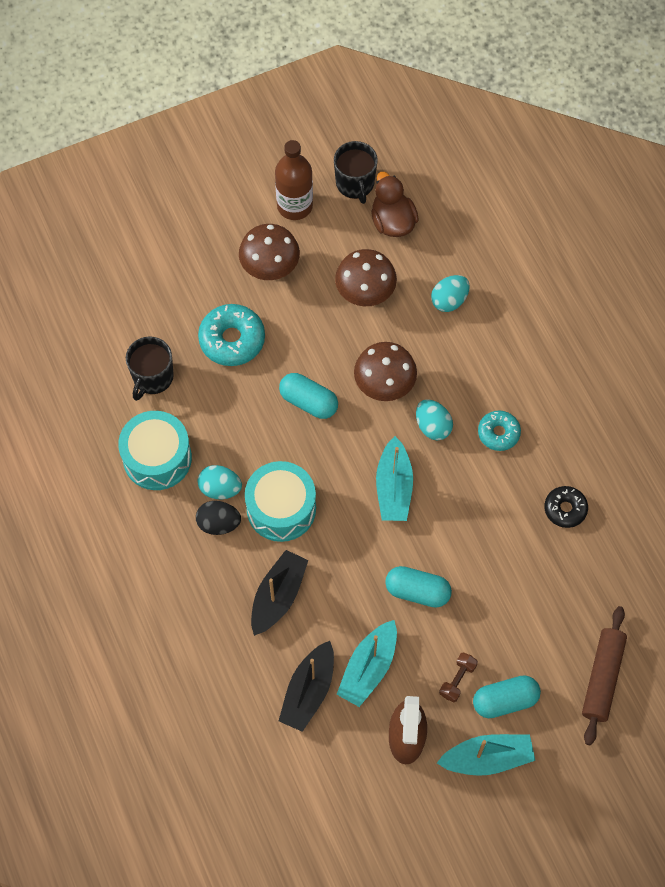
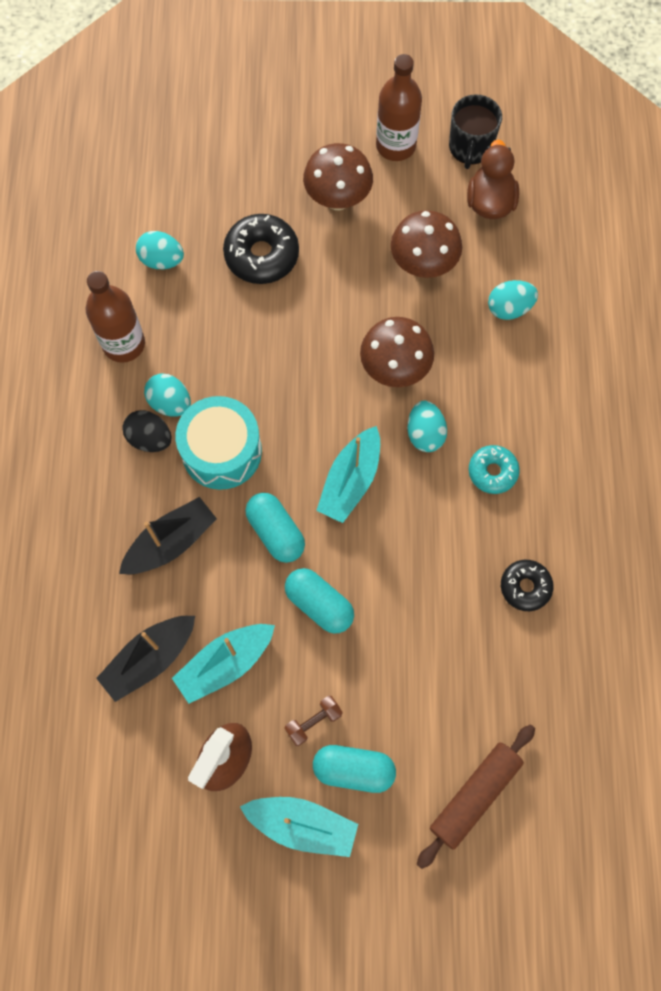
camera: 25 degrees right, 5 degrees up
(152, 377) = (162, 260): black mug -> turquoise egg
(157, 458) = (124, 344): turquoise drum -> brown bottle
(232, 340) = (262, 255): turquoise donut -> black donut
(308, 402) = (307, 352): turquoise capsule -> turquoise capsule (275, 532)

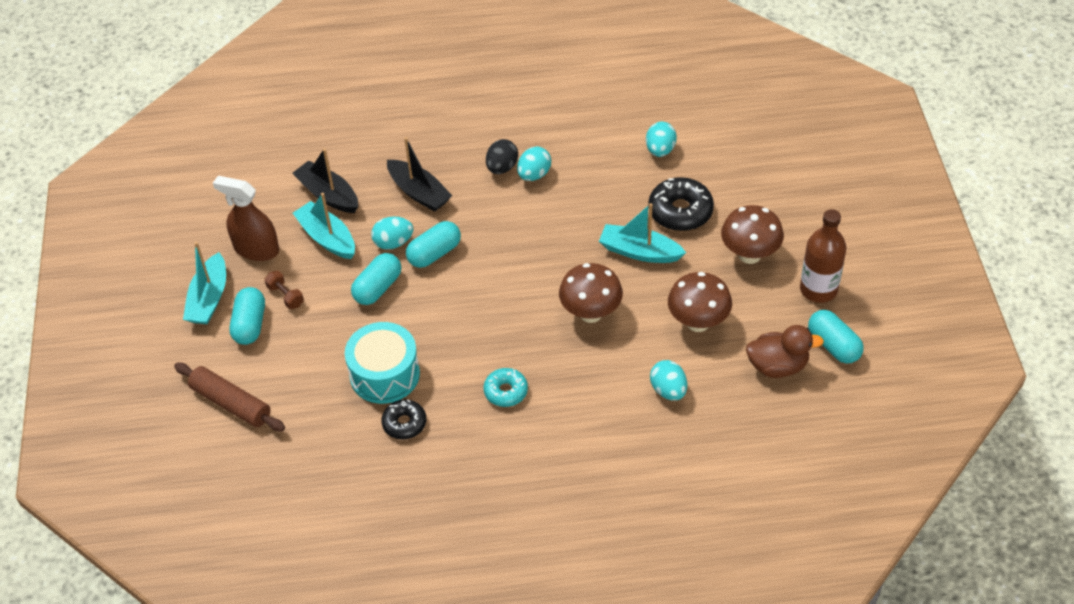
camera: 85 degrees right, 20 degrees down
(124, 344) = (580, 139): brown bottle -> none
(221, 451) = (498, 211): turquoise drum -> turquoise drum (385, 374)
(350, 481) = (484, 295): turquoise boat -> turquoise boat (639, 252)
(425, 434) = (534, 340): turquoise egg -> turquoise egg (393, 243)
(470, 148) = (833, 345): black mug -> turquoise capsule

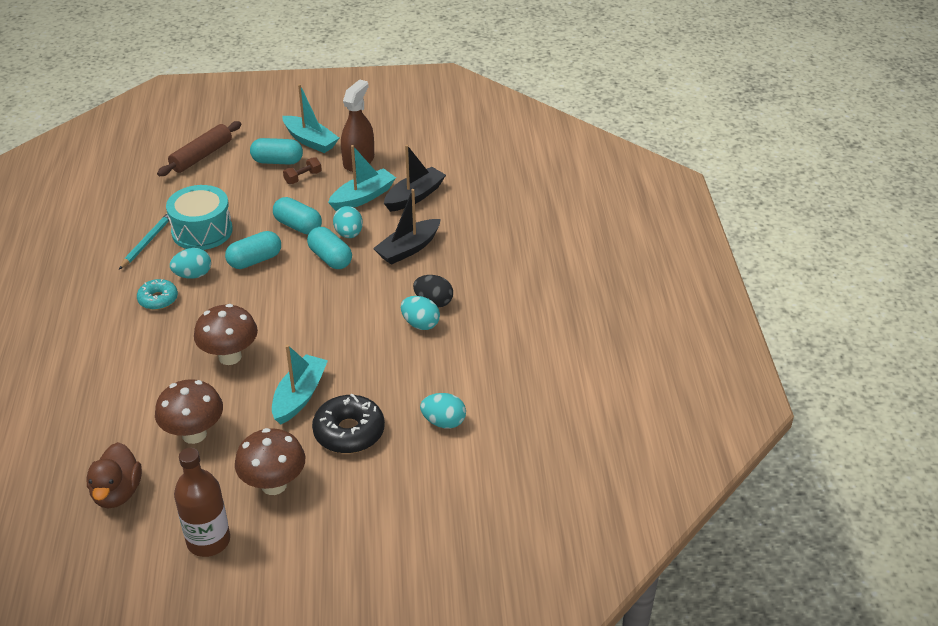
camera: 90 degrees right, 10 degrees down
(209, 299) = (310, 141): turquoise boat -> turquoise boat turned 150 degrees counterclockwise
(404, 423) = (147, 242): black donut -> turquoise pencil
(668, 390) = (119, 406): turquoise egg -> turquoise egg (193, 275)
(833, 345) = (127, 544): turquoise capsule -> turquoise capsule (255, 260)

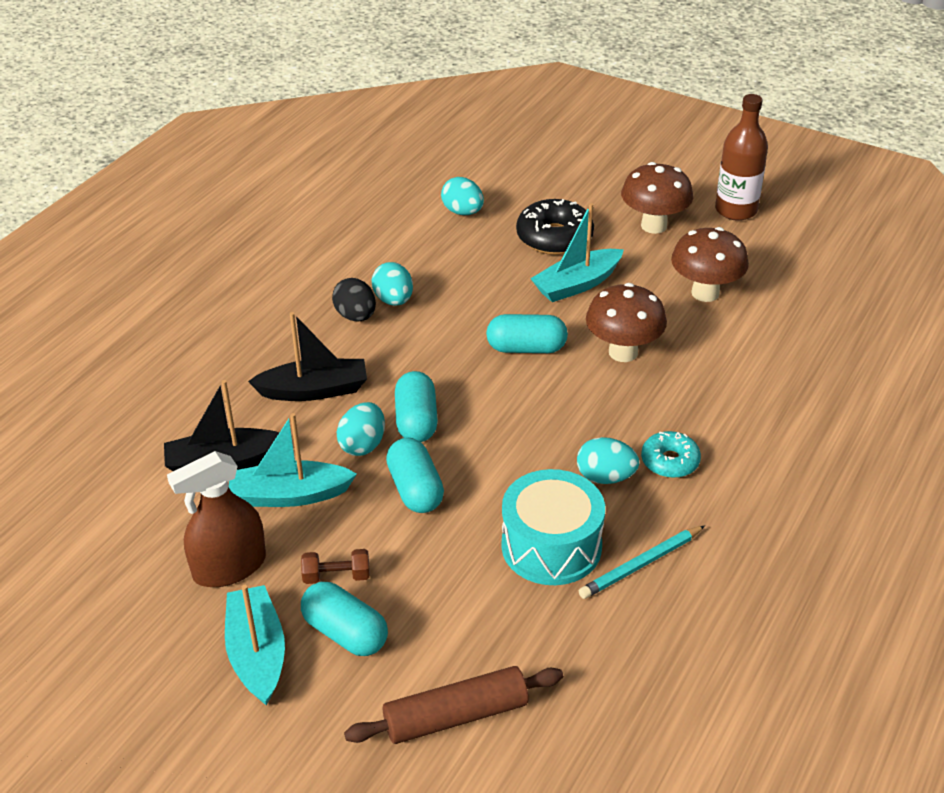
camera: 145 degrees left, 0 degrees up
(117, 493) = (804, 274): brown duck -> none
(255, 260) = (511, 462): turquoise capsule -> turquoise capsule (526, 348)

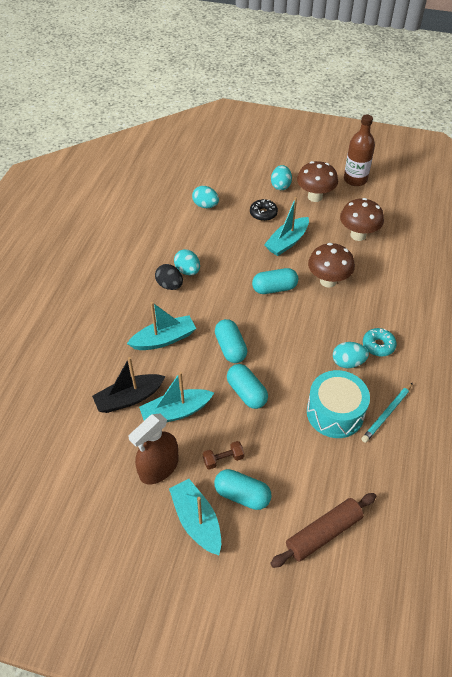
camera: 15 degrees left, 10 degrees up
(314, 390) = (164, 339): black boat -> turquoise boat
(363, 445) = (206, 370): turquoise egg -> turquoise egg (280, 186)
(554, 237) = (263, 213): black donut -> black donut, size x0.63

